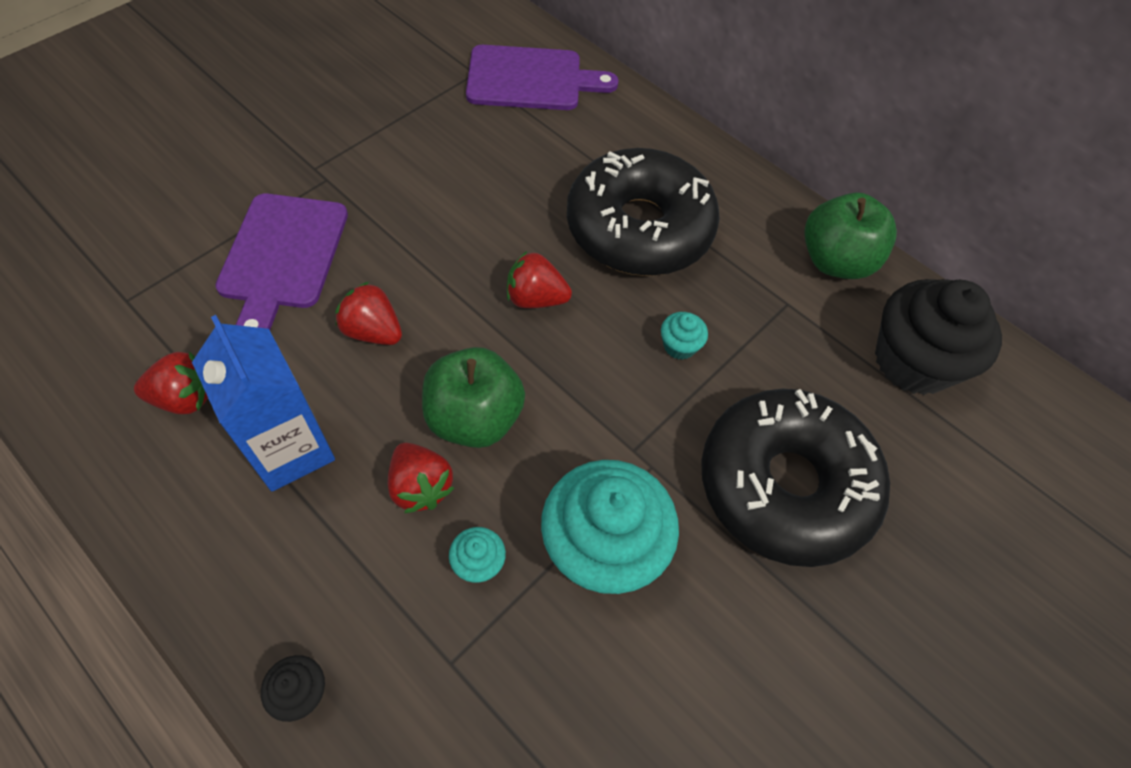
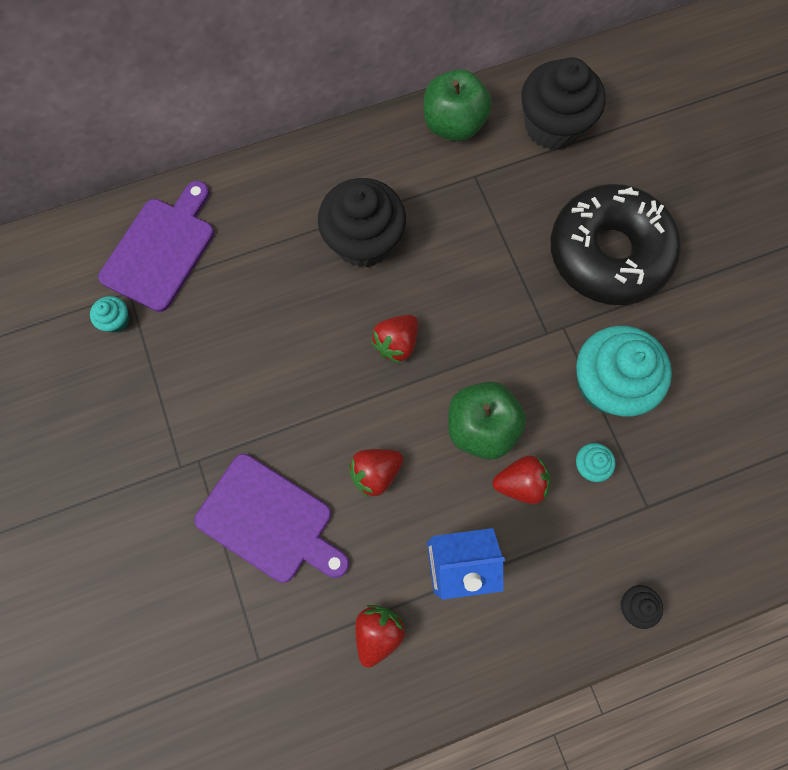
camera: 60 degrees left, 15 degrees up
(639, 228) = (363, 241): black donut -> black cupcake
(679, 346) = (479, 264): turquoise cupcake -> turquoise cupcake (116, 320)

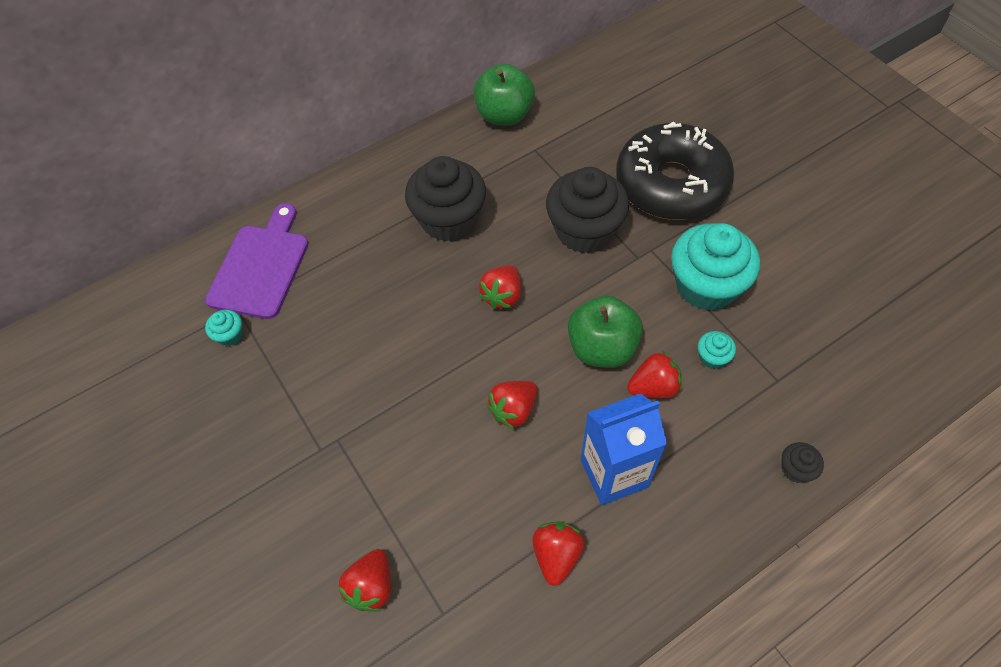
camera: 10 degrees left, 15 degrees down
(199, 617) = (371, 586): none -> red strawberry
(270, 520) = (421, 477): purple cutting board -> none
(553, 126) = (591, 99): black cupcake -> black cupcake (584, 231)

